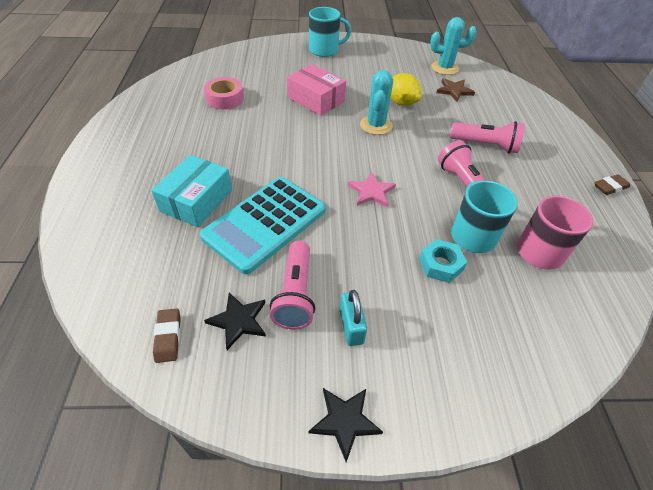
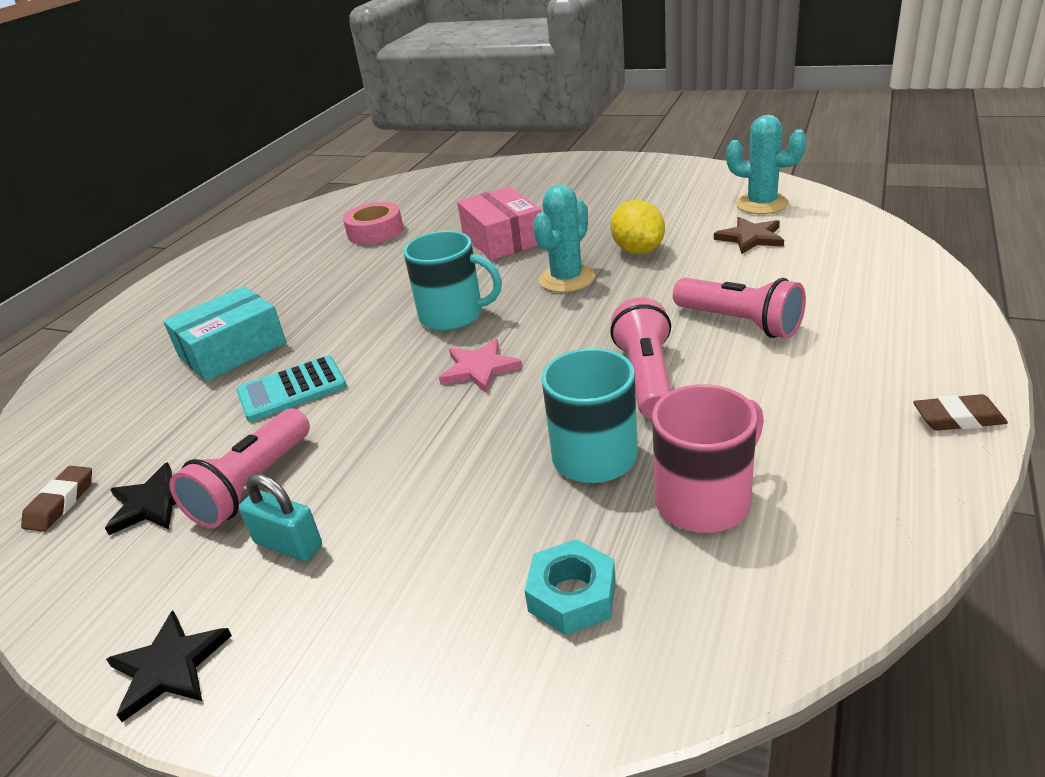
camera: 30 degrees right, 15 degrees down
(265, 223) = (292, 389): turquoise calculator -> turquoise calculator, size x0.56
(324, 50) = (573, 175): turquoise mug -> turquoise mug (453, 315)
(351, 326) = (288, 544): turquoise padlock -> turquoise padlock turned 75 degrees counterclockwise
(440, 265) = (500, 488): turquoise nut -> turquoise nut (572, 595)

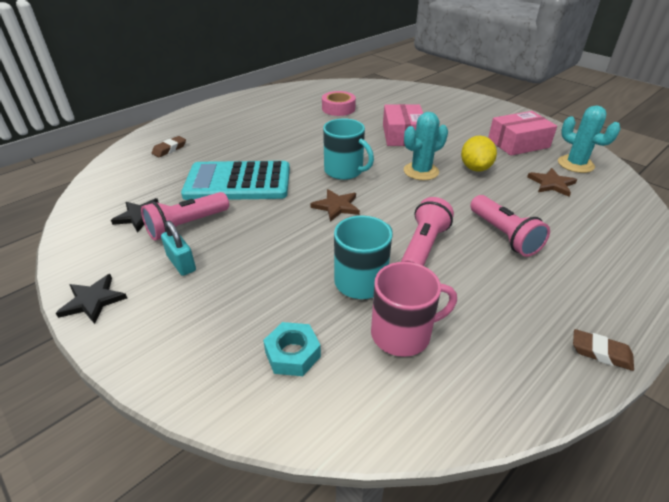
camera: 20 degrees right, 5 degrees up
(61, 503) = (104, 200): brown eraser -> brown eraser (169, 149)
(232, 350) = (226, 150): turquoise box -> none
(292, 389) = (238, 182): turquoise calculator -> turquoise calculator, size x1.78
(479, 368) = (336, 206): pink star -> brown star
(670, 200) = (518, 143): none -> pink box

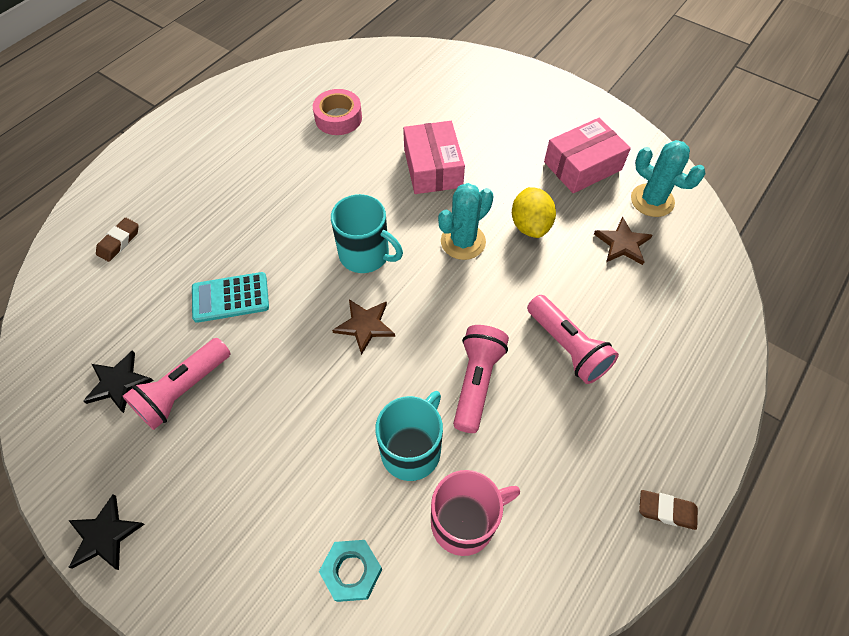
camera: 10 degrees left, 20 degrees up
(181, 263) = (194, 457): turquoise padlock -> none
(238, 182) = (230, 298): turquoise calculator -> turquoise calculator, size x0.56

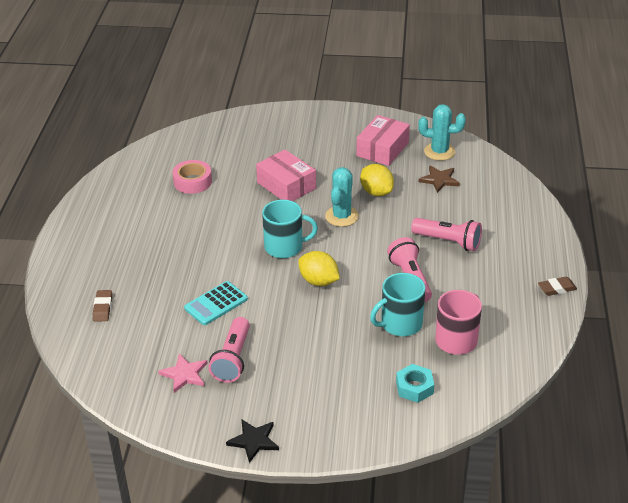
camera: 30 degrees left, 20 degrees down
(118, 383) = (185, 374): black star -> pink star
(365, 325) = (318, 281): brown star -> yellow lemon
(412, 449) = (400, 324): turquoise mug -> turquoise mug turned 120 degrees counterclockwise

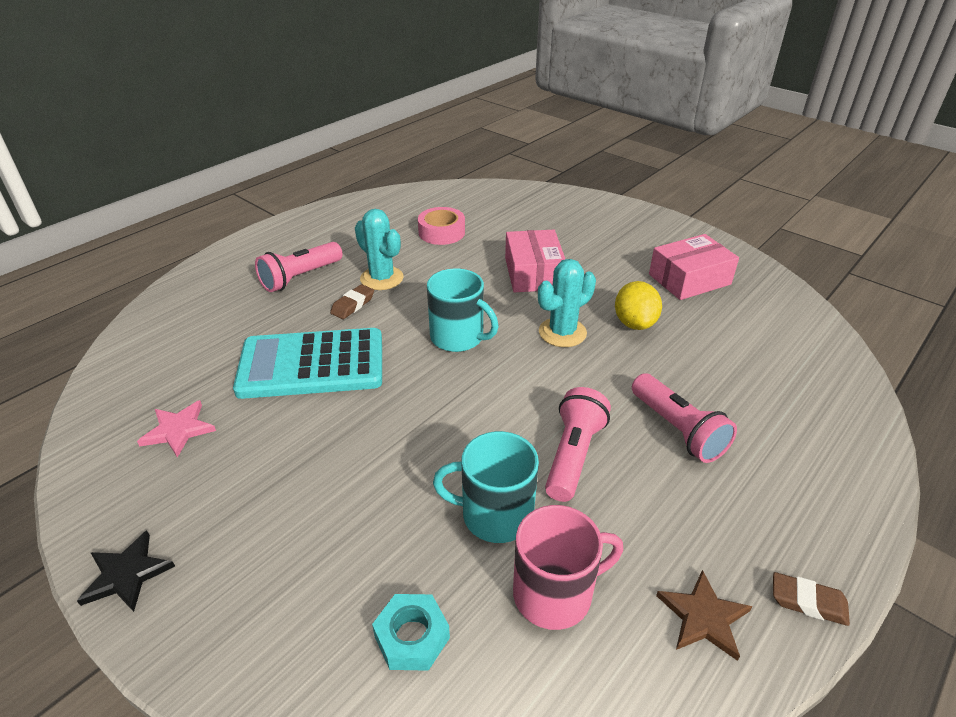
camera: 35 degrees right, 0 degrees up
(103, 308) = (208, 314): brown eraser -> brown eraser (353, 305)
(216, 304) = (312, 365): turquoise calculator -> turquoise calculator, size x1.78
(233, 359) = (246, 441): pink flashlight -> pink flashlight (300, 277)
(318, 281) = (452, 397): yellow lemon -> none
(439, 152) = (766, 310): turquoise cactus -> turquoise cactus (382, 278)
(439, 180) = (736, 343): brown star -> brown star (703, 617)

